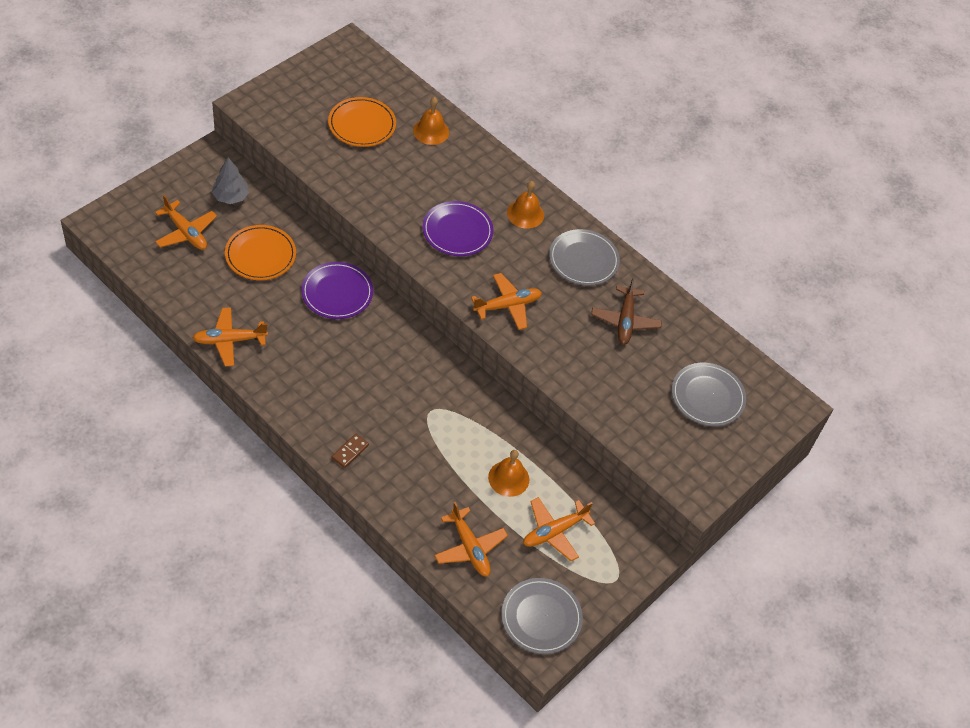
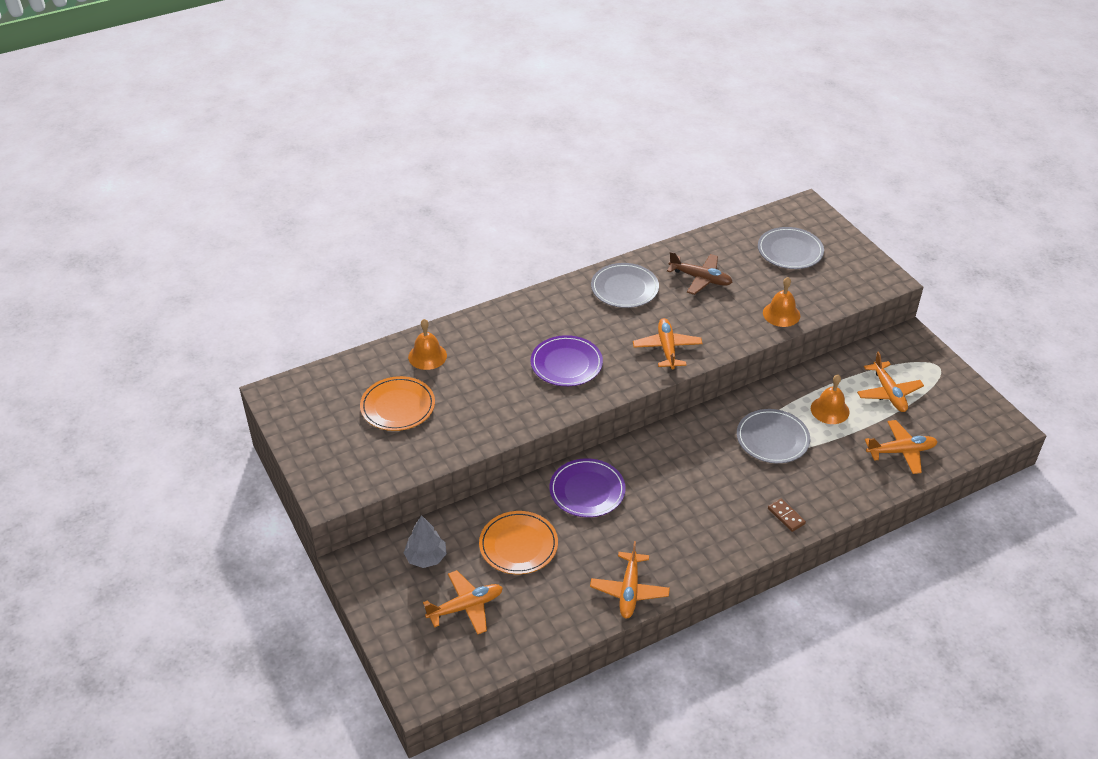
camera: 65 degrees left, 10 degrees down
(525, 214) = (558, 313): orange bell -> orange bell (781, 314)
(541, 617) = (973, 420): grey plate -> grey plate (772, 438)

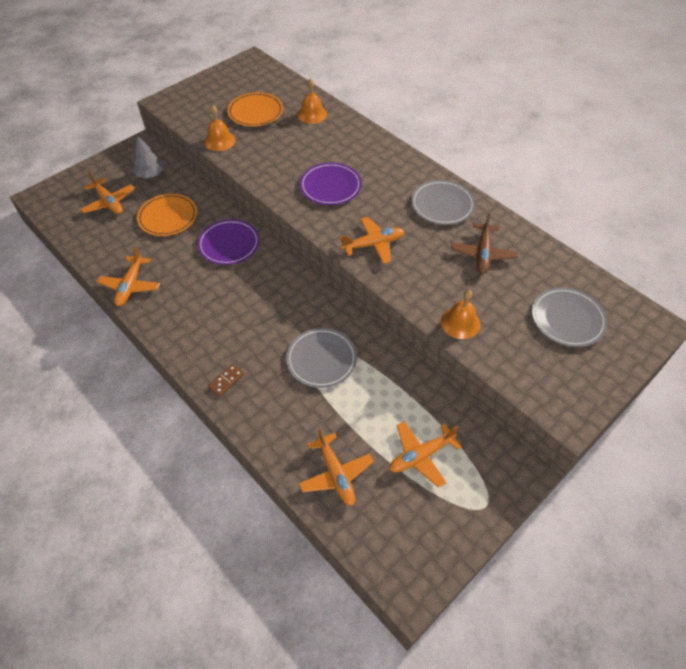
camera: 75 degrees right, 10 degrees up
(629, 591) = (130, 286): orange plane -> orange plane turned 75 degrees counterclockwise
(829, 410) = (376, 402): orange bell -> orange bell (219, 141)

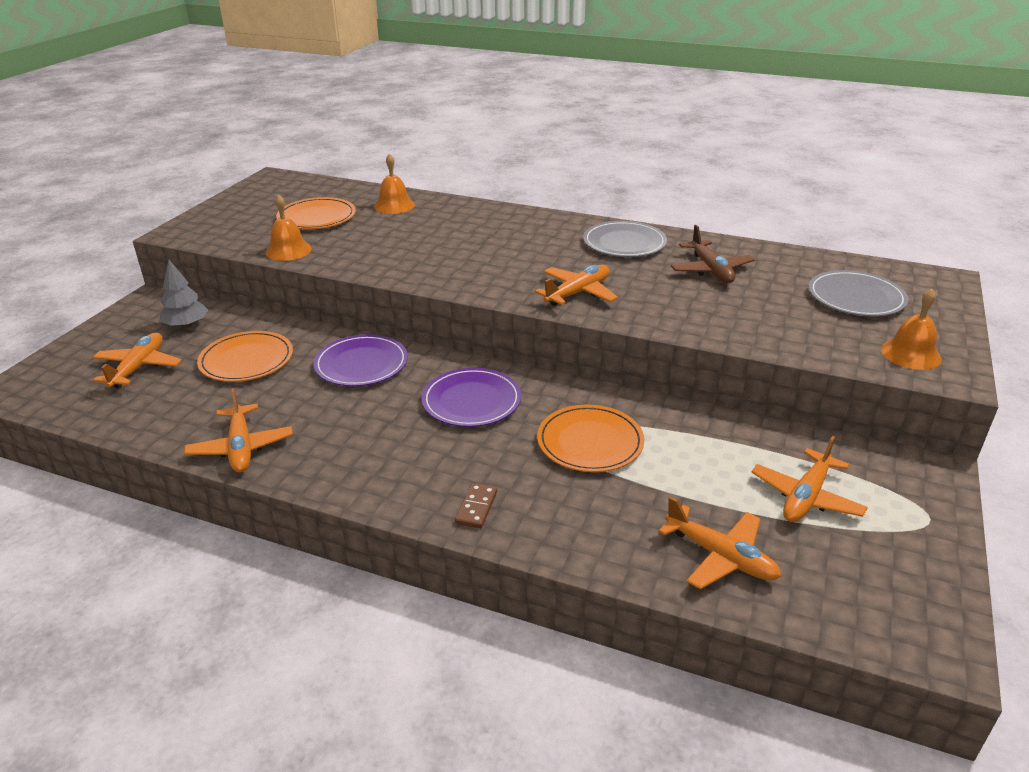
camera: 25 degrees left, 20 degrees down
(109, 202) = (138, 367): orange plane -> orange plane turned 105 degrees counterclockwise
(321, 359) = (590, 442): grey plate -> orange plate
(330, 186) = (475, 257): purple plate -> purple plate (471, 401)
(460, 323) = (748, 332): orange bell -> orange bell (910, 354)

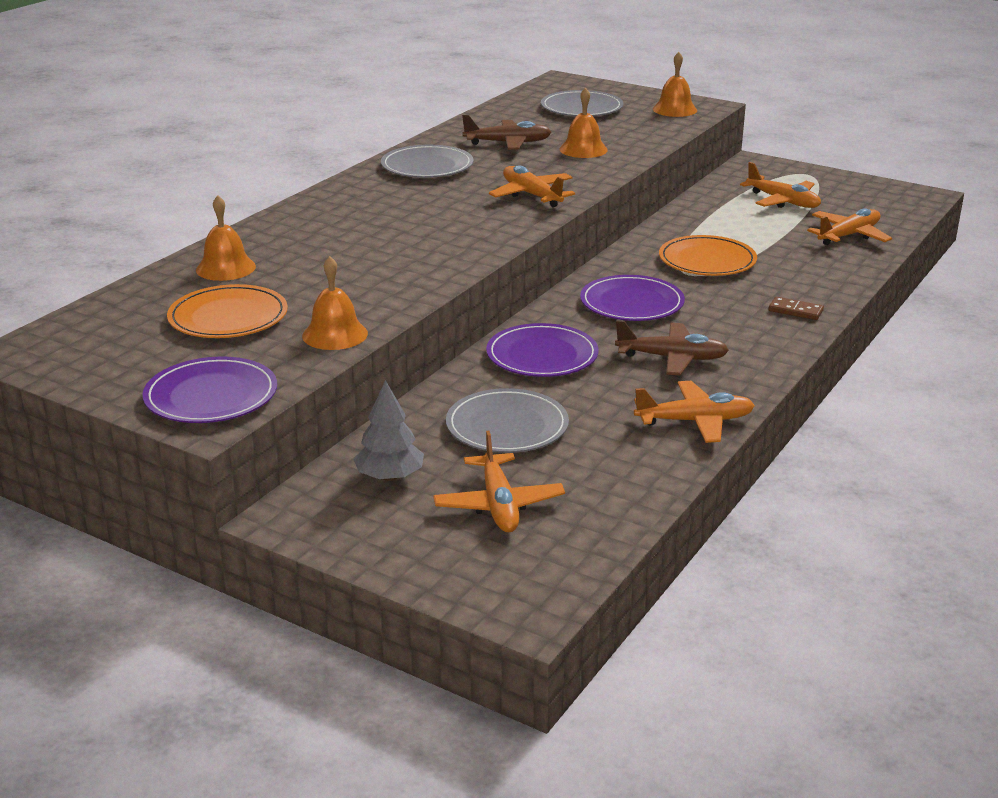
camera: 80 degrees left, 5 degrees down
(138, 367) = (498, 504): orange plane -> orange plane turned 120 degrees counterclockwise
(208, 229) = (211, 396): none -> purple plate
(246, 360) = (507, 426): orange plate -> grey plate
(359, 430) = (672, 358): none -> brown plane
(721, 308) = (583, 149): none -> orange bell

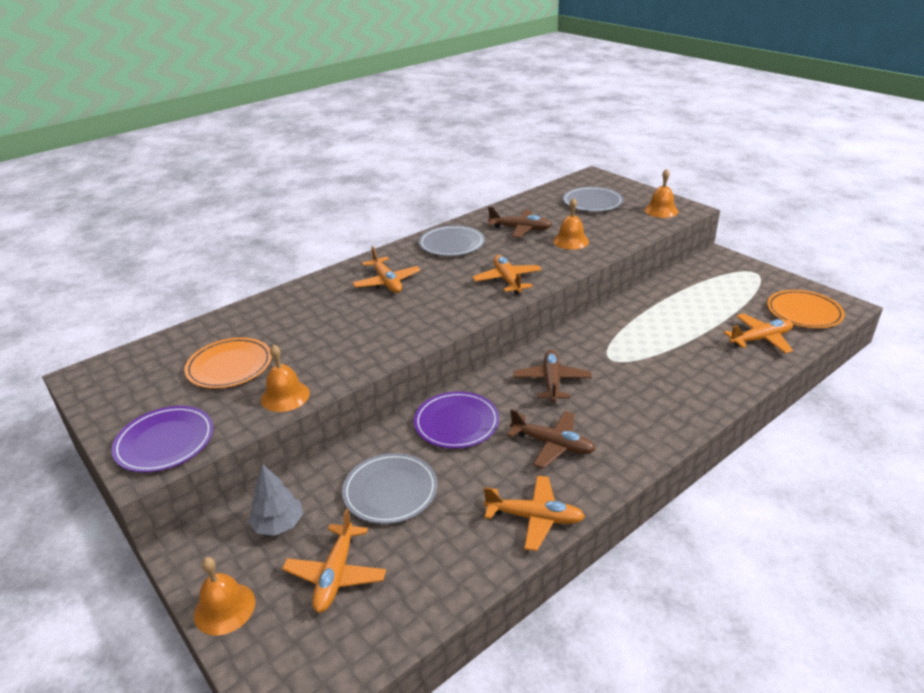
camera: 20 degrees right, 5 degrees up
(225, 268) = (260, 319): orange bell -> orange bell (224, 608)
(631, 303) = (551, 381): purple plate -> brown plane
(707, 260) = (632, 348): orange plate -> orange plate (804, 312)
(783, 201) = (722, 297): orange plane -> orange plane (387, 282)
(795, 311) = (677, 412): brown domino -> none

